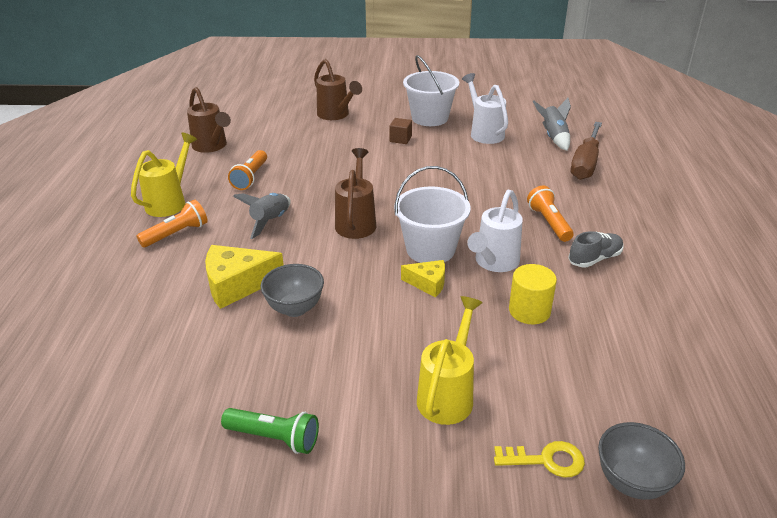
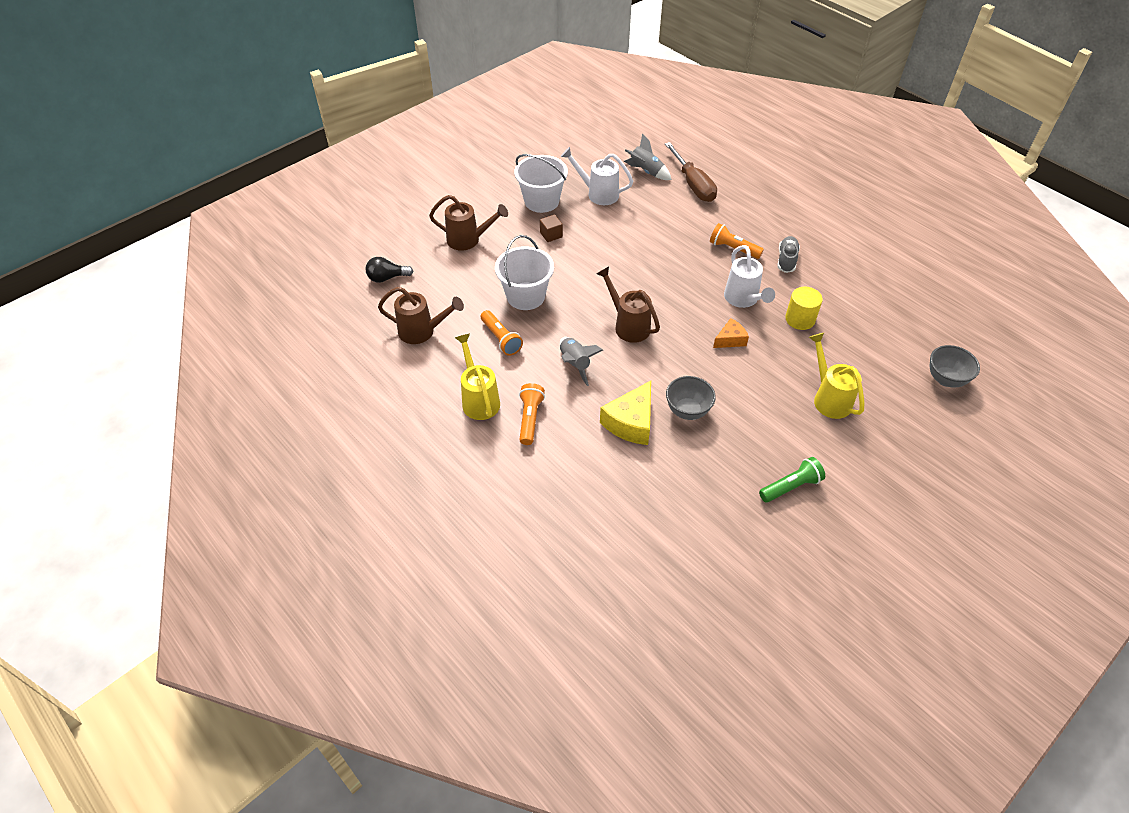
camera: 45 degrees left, 15 degrees up
(247, 110) = (387, 278): none -> black light bulb
(428, 283) = (730, 339): yellow cheese -> orange cheese
(430, 249) = (699, 315): white bucket -> white bucket (526, 296)
(546, 460) = (906, 397): yellow key -> none

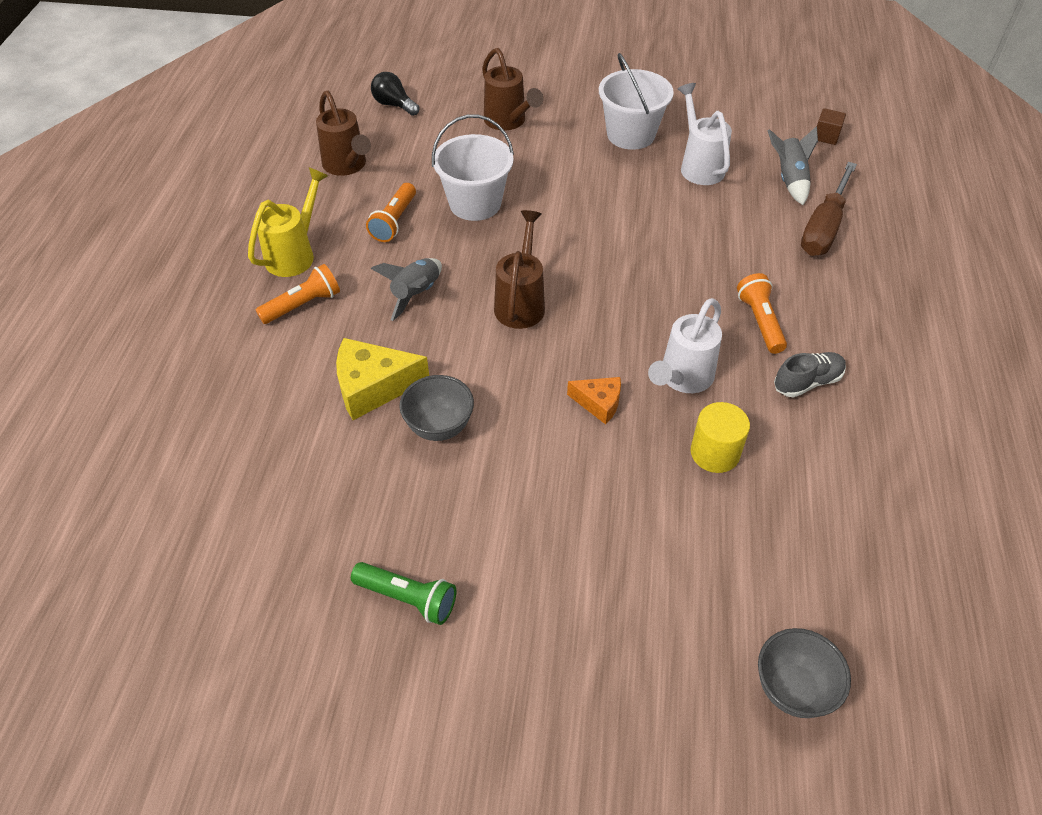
camera: 50 degrees right, 0 degrees up
(551, 235) = (588, 169): brown cube -> brown cube (826, 136)
(829, 398) = (604, 560): yellow watering can -> none

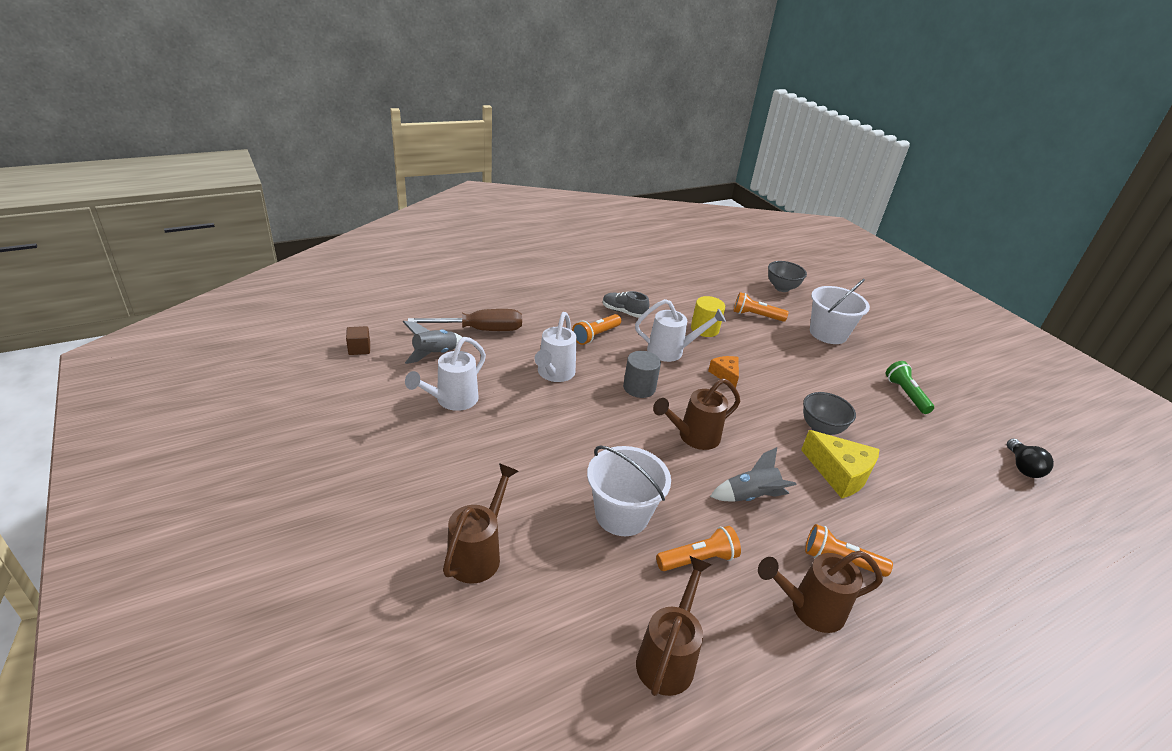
camera: 130 degrees left, 15 degrees down
(295, 254) = (809, 609): yellow watering can -> brown watering can
(394, 105) = (524, 690): black light bulb -> black light bulb (1022, 467)
(630, 305) = (639, 388): none -> grey cylinder
(631, 134) = (435, 454): white bucket -> white bucket (828, 333)
(699, 249) = (554, 374): none -> white watering can
(717, 557) = (756, 316): none -> orange flashlight

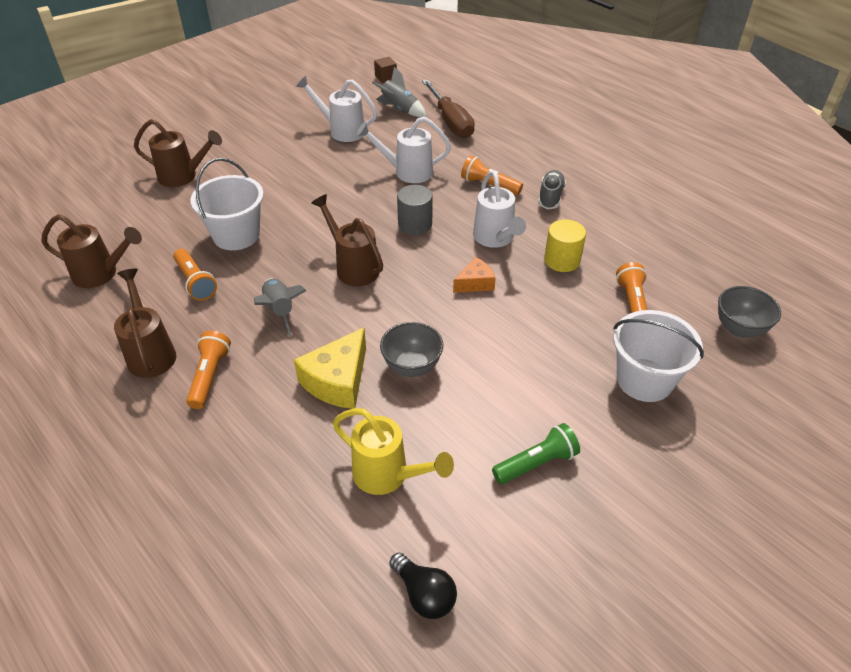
camera: 80 degrees right, 10 degrees up
(932, 464) = (388, 475): none -> yellow watering can
(1022, 467) = (424, 594): black light bulb -> black light bulb turned 120 degrees counterclockwise

